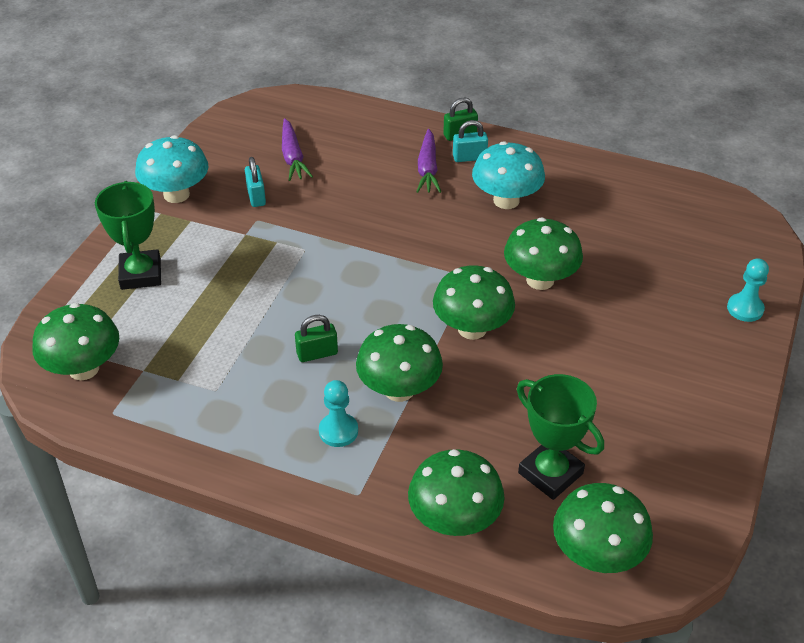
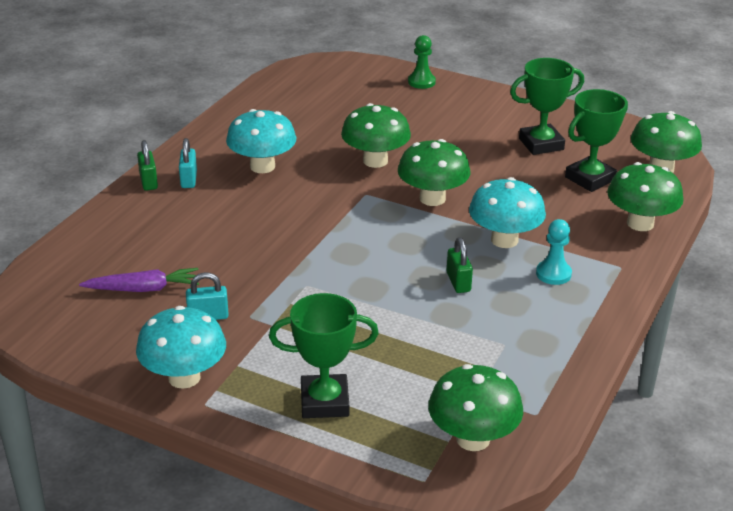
camera: 85 degrees left, 10 degrees down
(399, 390) = (504, 240): green mushroom -> turquoise mushroom
(427, 169) = (198, 204): purple carrot -> none
(624, 425) = (541, 144): none -> green trophy
(745, 309) = (421, 82): turquoise pawn -> green pawn

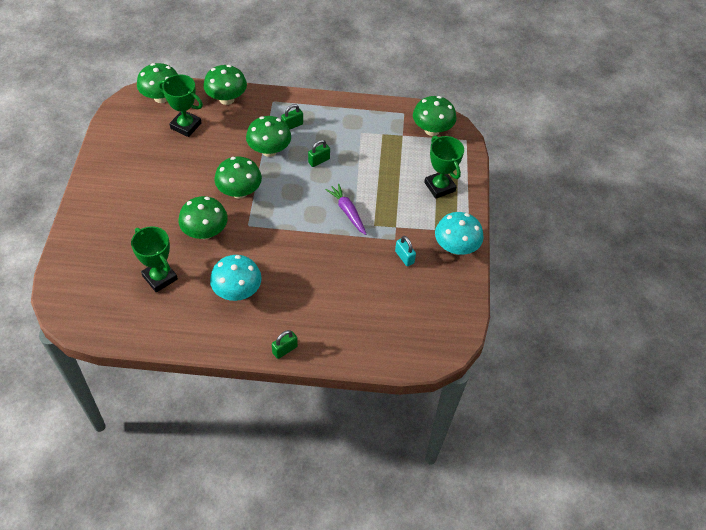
camera: 115 degrees left, 20 degrees up
(143, 289) = (397, 298): purple carrot -> purple carrot (347, 212)
(189, 180) = (272, 327): turquoise padlock -> none
(421, 82) = (78, 238): green pawn -> none
(504, 240) = (269, 150): turquoise mushroom -> green mushroom
(541, 144) = (151, 155): green trophy -> green trophy (160, 277)
(553, 274) = (292, 125): turquoise pawn -> green padlock

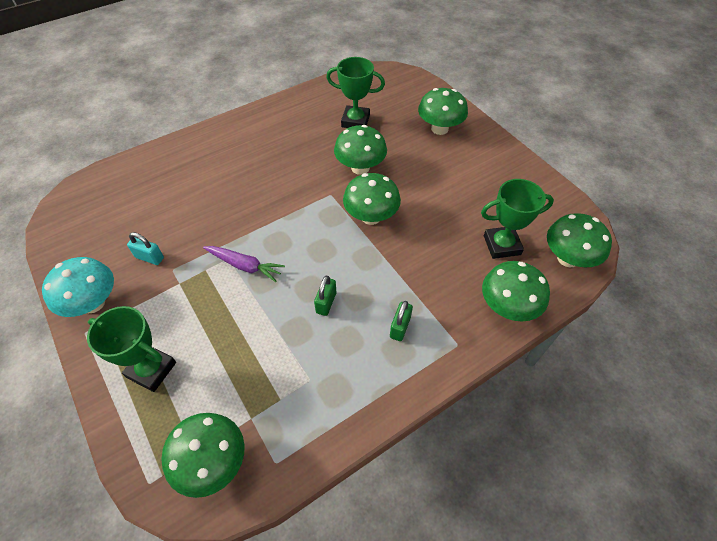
camera: 145 degrees right, 0 degrees up
(237, 291) = (286, 145): turquoise mushroom -> none
(269, 150) = (390, 277): green mushroom -> green mushroom (439, 129)
(285, 349) = (210, 132): green padlock -> none

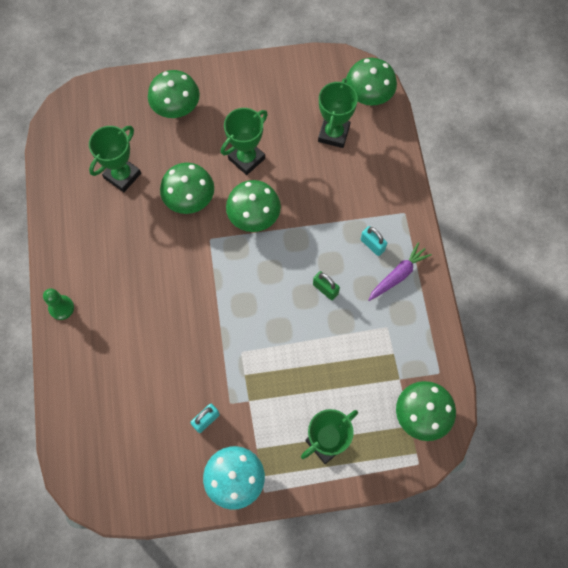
camera: 65 degrees left, 15 degrees up
(221, 130) = (61, 308): none -> green pawn
(244, 266) = (256, 340): purple carrot -> purple carrot (398, 275)
(400, 327) = (372, 245): green padlock -> turquoise padlock
(426, 190) = (246, 158): none -> green trophy
(507, 307) = (390, 162): green mushroom -> none

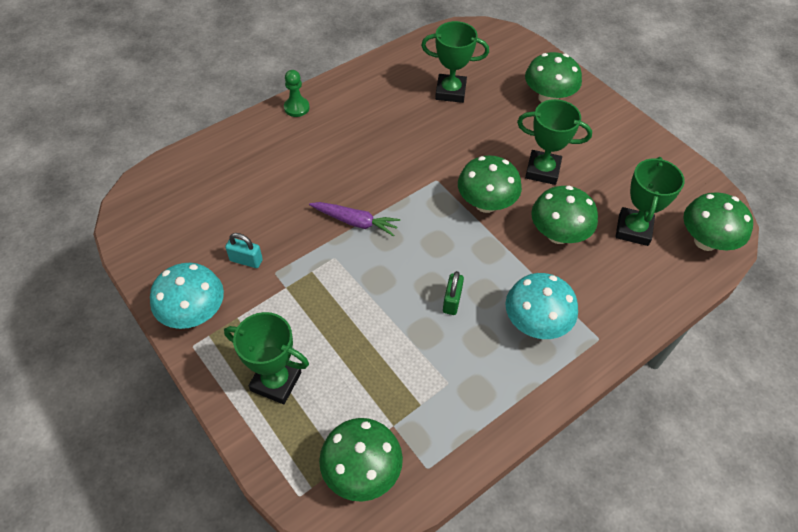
camera: 60 degrees right, 15 degrees down
(190, 199) = (465, 147): green mushroom -> green mushroom (558, 234)
(333, 134) = (633, 229): green trophy -> green trophy turned 60 degrees counterclockwise
(372, 245) = (535, 323): turquoise padlock -> turquoise mushroom
(398, 275) = (518, 366): purple carrot -> purple carrot (355, 222)

